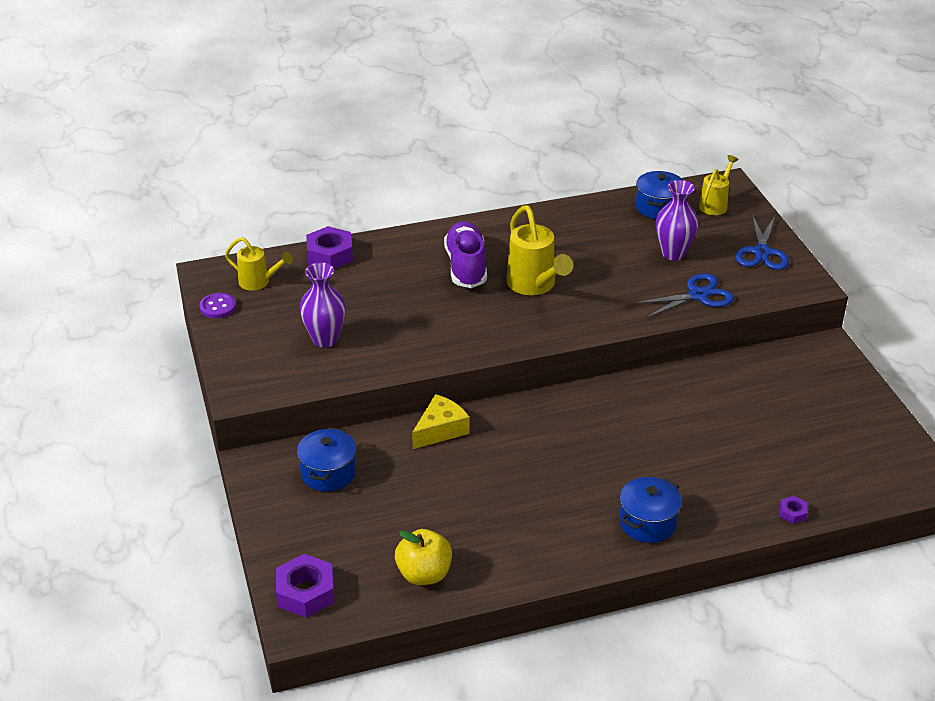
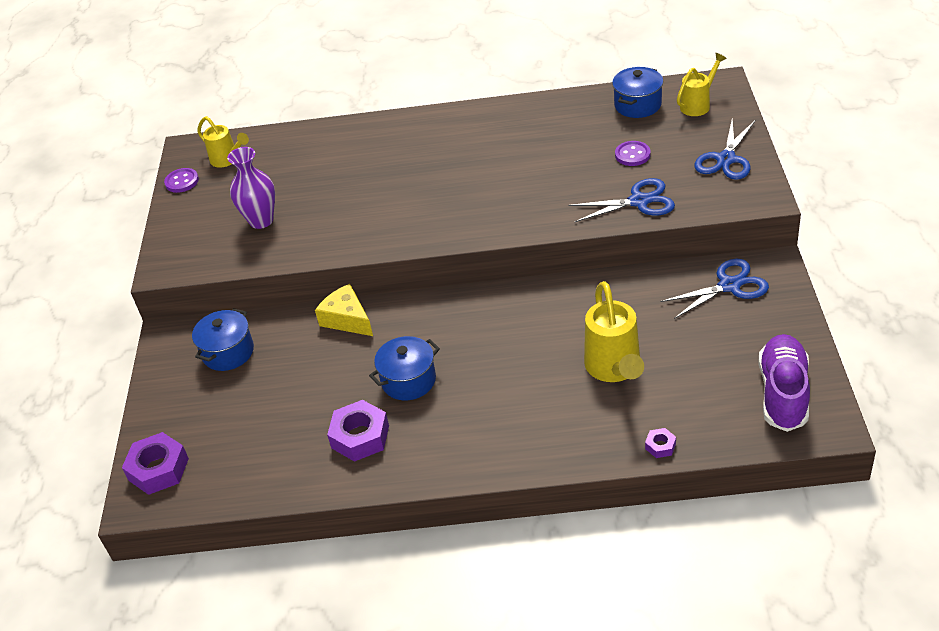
camera: 20 degrees right, 5 degrees up
(330, 255) = (302, 136): purple nut -> purple nut (360, 436)
(424, 574) = (271, 465): yellow apple -> none
(440, 430) = (347, 319): yellow cheese -> yellow cheese turned 105 degrees counterclockwise
(466, 267) = (422, 156): purple shoe -> purple shoe (783, 393)
(534, 286) = (479, 180): yellow watering can -> yellow watering can (614, 369)
(647, 523) = (506, 438): blue pot -> blue pot (408, 380)
(673, 253) = (632, 155): purple vase -> purple button
(796, 367) = (729, 286): none -> blue scissors

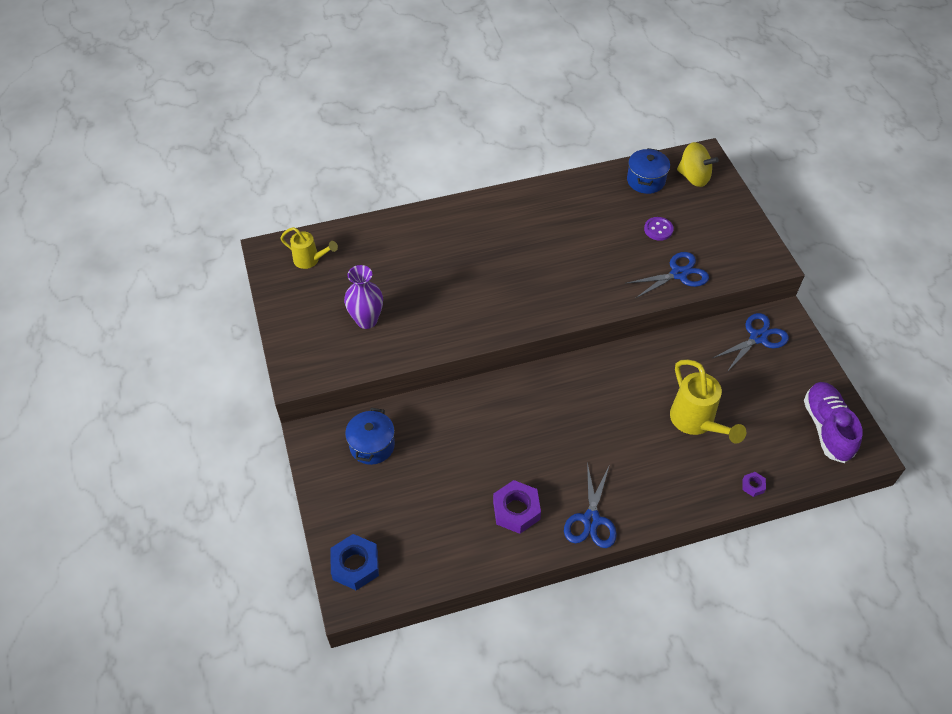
camera: 20 degrees left, 10 degrees up
(158, 469) = (355, 565): purple nut -> blue nut
(182, 181) = (276, 286): purple button -> none
(347, 319) = (464, 401): yellow cheese -> none
(408, 380) = (537, 453): blue pot -> none
(698, 104) = (693, 177): yellow watering can -> yellow spinning top
(726, 159) = (732, 228): blue scissors -> blue scissors (591, 520)

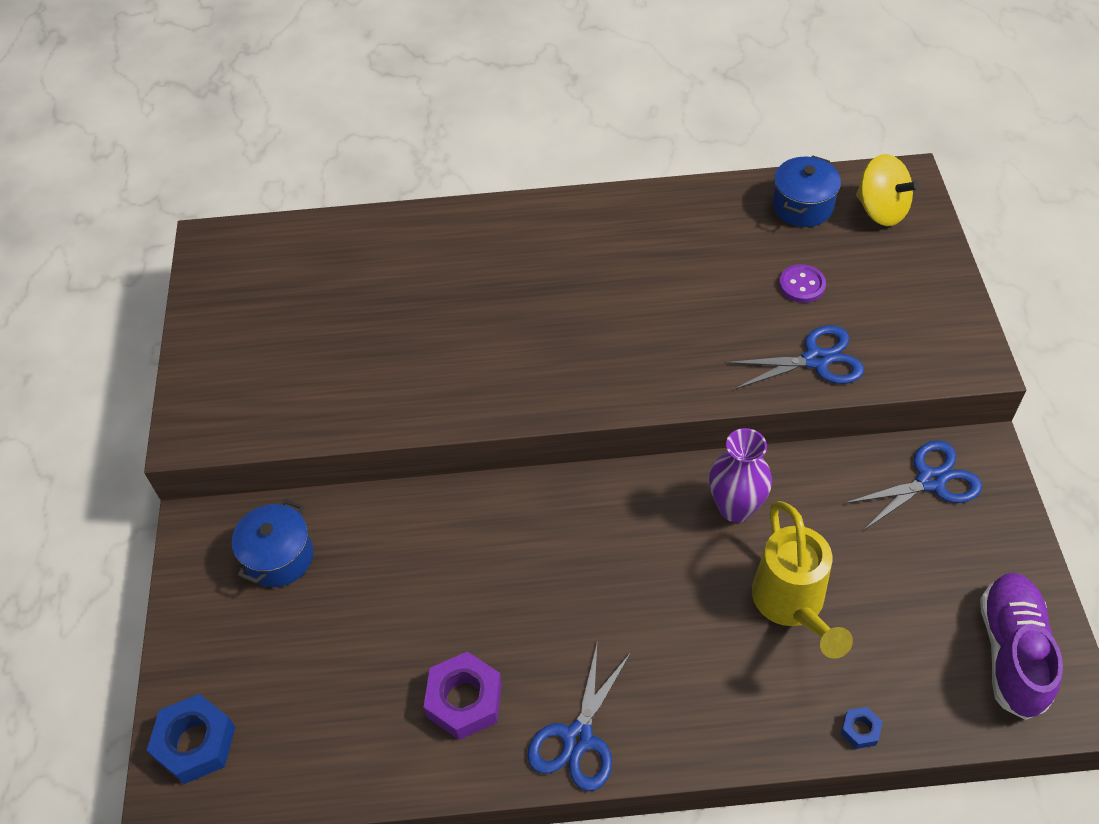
camera: 15 degrees right, 0 degrees up
(310, 260) = (264, 263): yellow watering can -> none
(366, 320) = (316, 364): purple vase -> purple vase (735, 508)
(753, 486) = (860, 730): purple nut -> blue nut

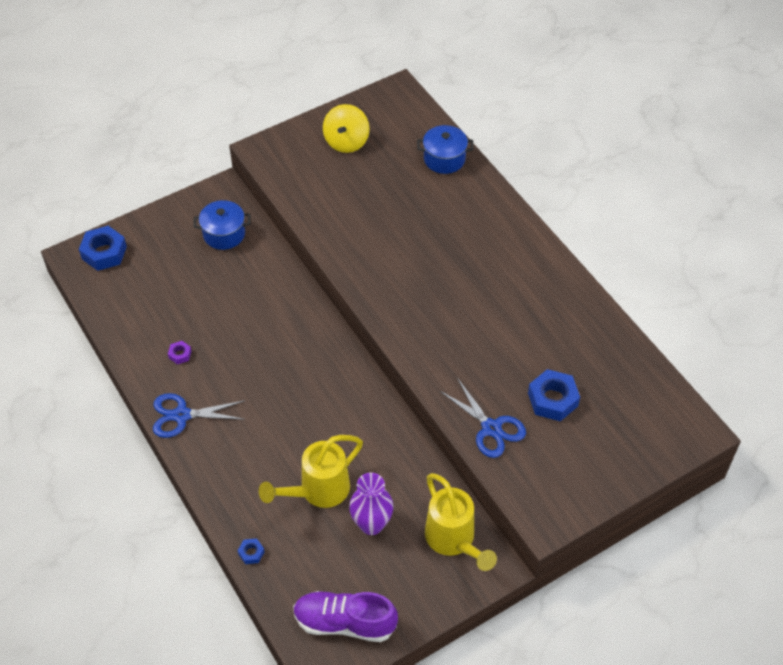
camera: 60 degrees right, 0 degrees up
(464, 700) = (180, 354): purple nut -> purple nut, size x0.49
(735, 508) = (373, 437): purple vase -> purple vase (371, 524)
(802, 206) = (628, 376): blue pot -> blue pot (444, 159)
(802, 285) = (552, 399): purple button -> blue nut
(881, 210) = (656, 425): yellow spinning top -> yellow spinning top (346, 141)
(930, 481) = (454, 541): blue scissors -> yellow watering can
(1012, 652) = (345, 622): purple shoe -> purple shoe turned 150 degrees counterclockwise

